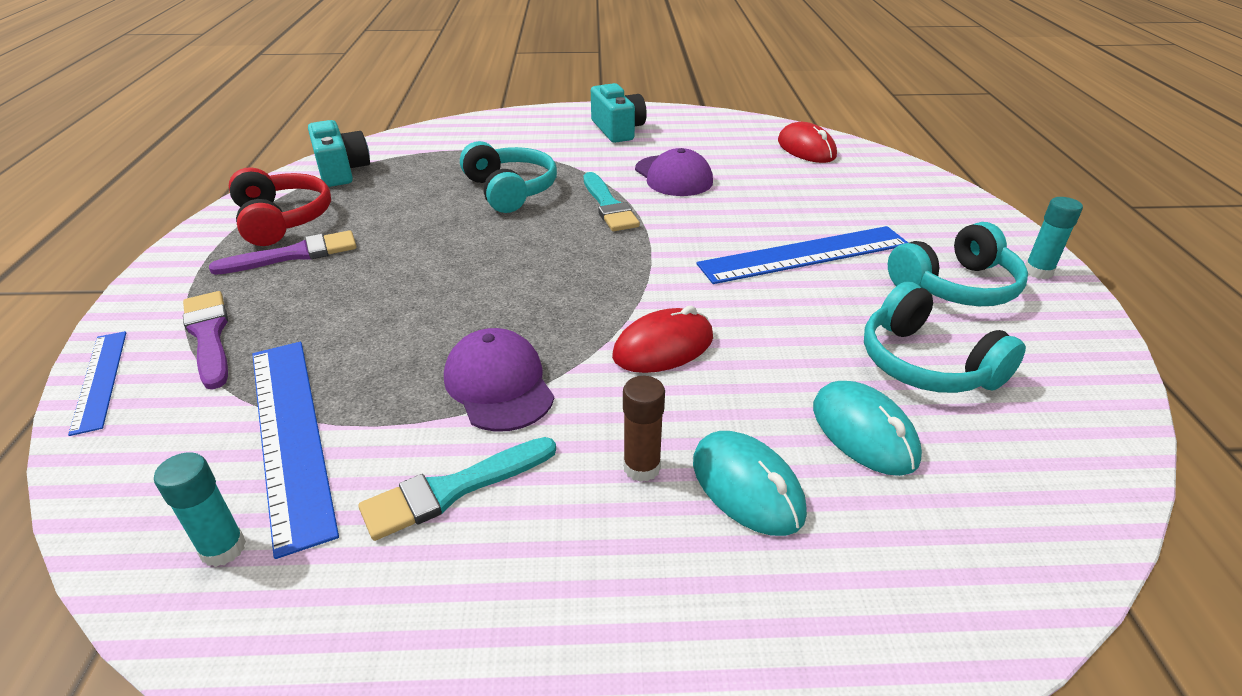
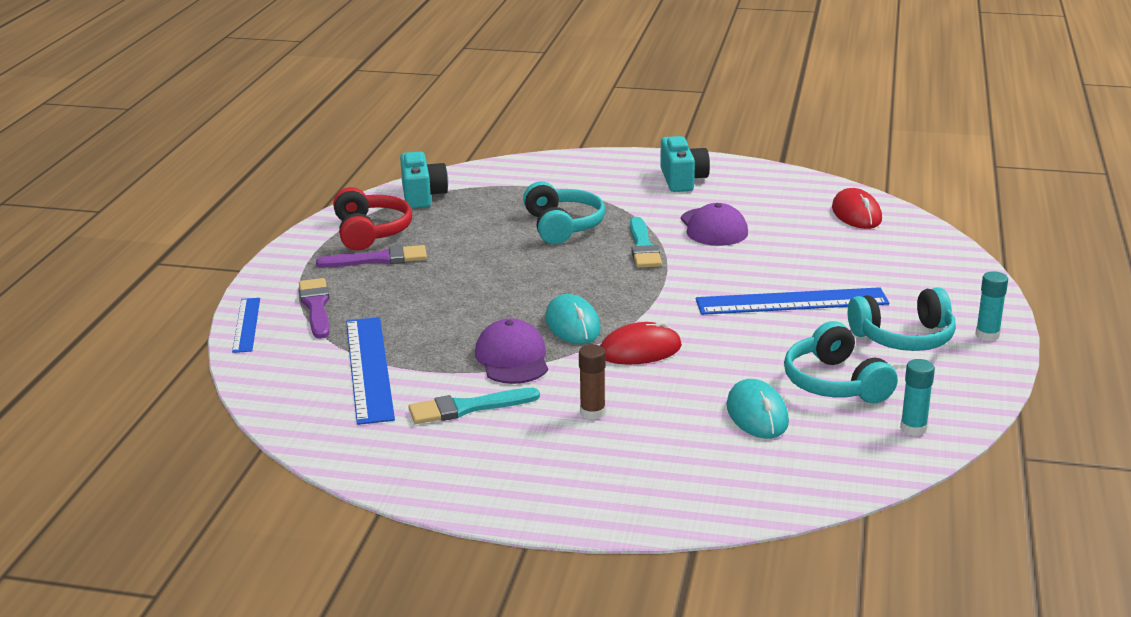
camera: 15 degrees right, 10 degrees down
(223, 549) = (327, 416): turquoise glue stick -> turquoise glue stick (913, 428)
(747, 487) = (657, 430): turquoise mouse -> turquoise mouse (572, 325)

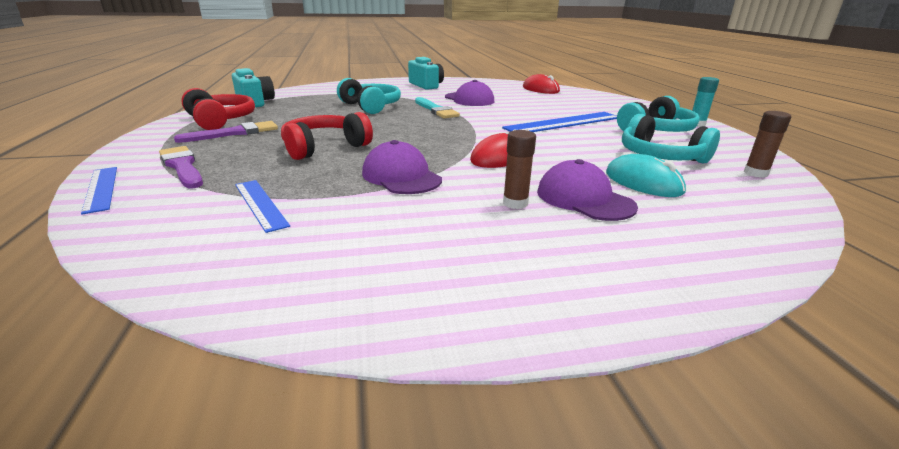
camera: 25 degrees left, 0 degrees up
(369, 368) = (260, 204): blue ruler -> blue ruler, size x0.57
(461, 301) = (324, 147): none -> red headphones
(467, 408) = (391, 220): turquoise brush -> none
(572, 325) = (430, 150): turquoise mouse -> none
(666, 421) = (584, 199): none -> purple cap
(913, 428) = (755, 173): turquoise glue stick -> brown glue stick

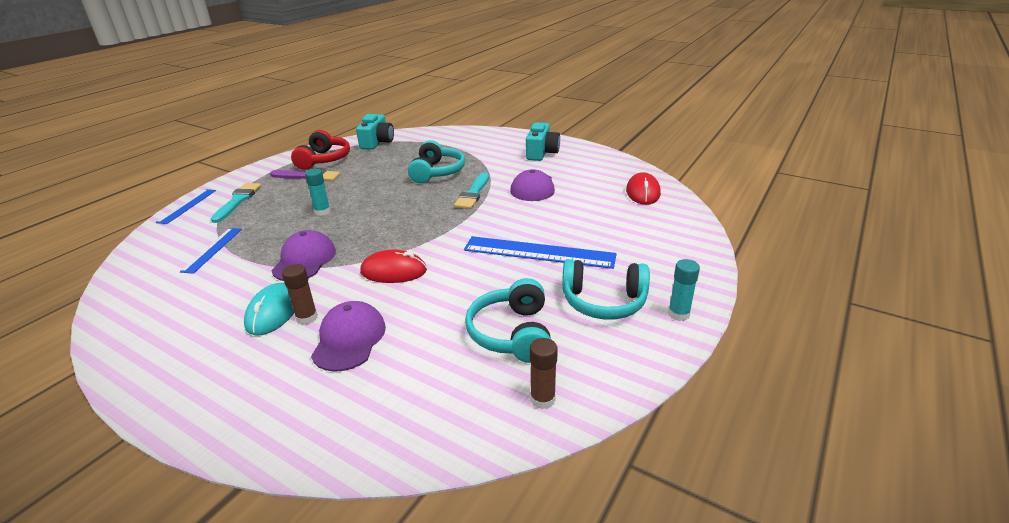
camera: 45 degrees right, 5 degrees up
(182, 166) = (238, 201): purple brush -> turquoise brush
(324, 147) = (322, 212): red headphones -> turquoise glue stick
(643, 182) = (423, 349): turquoise mouse -> turquoise mouse (273, 312)

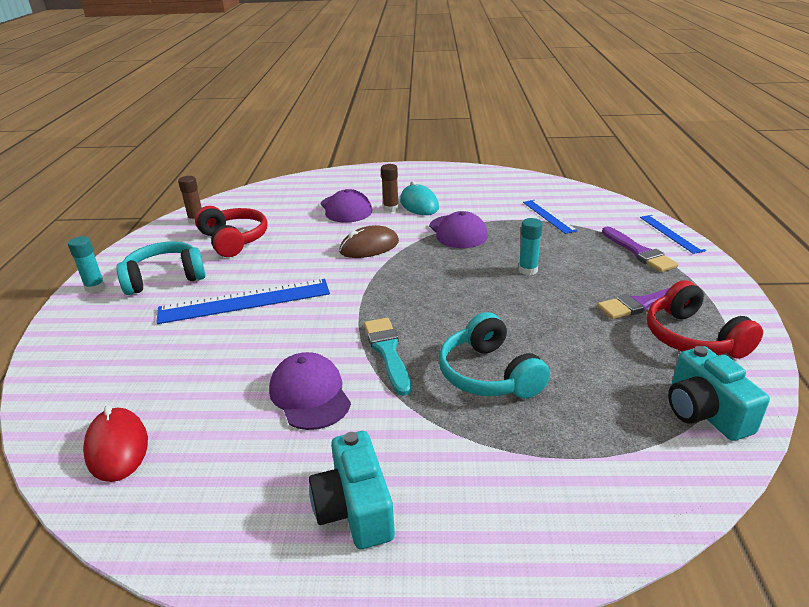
camera: 150 degrees right, 0 degrees up
(238, 201) = (639, 252): turquoise brush -> purple brush
(394, 271) = (369, 247): red mouse -> brown mouse
(512, 333) = (234, 240): turquoise headphones -> red headphones

